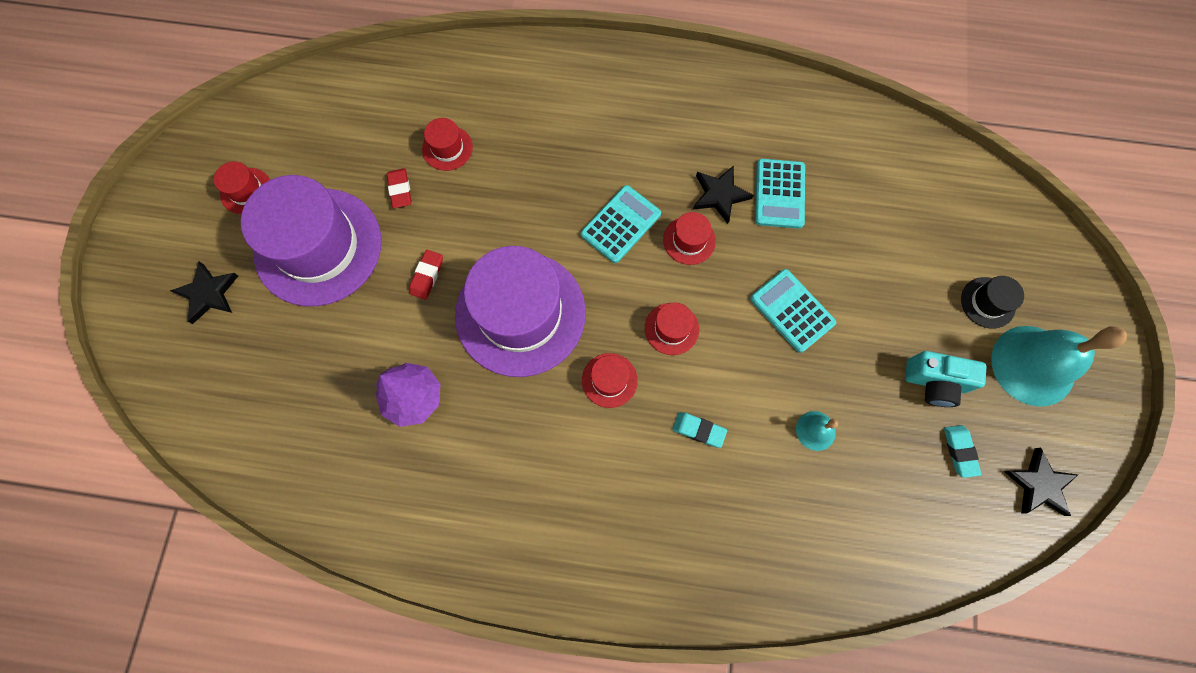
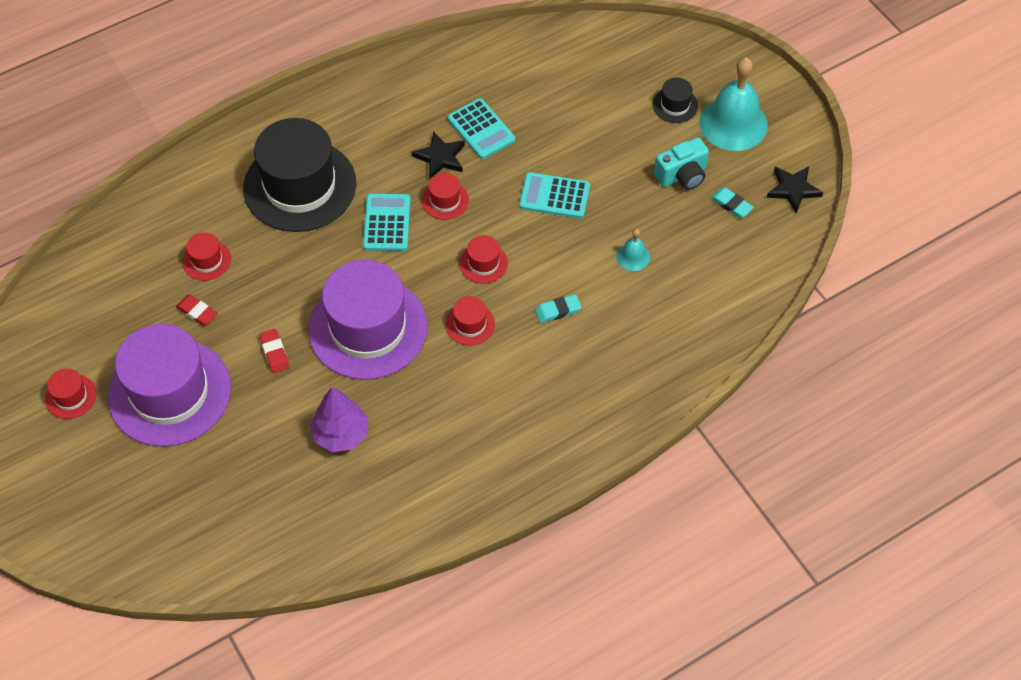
camera: 40 degrees left, 15 degrees down
(208, 293) = (112, 483): black star -> none
(578, 134) = (300, 186): none -> black hat

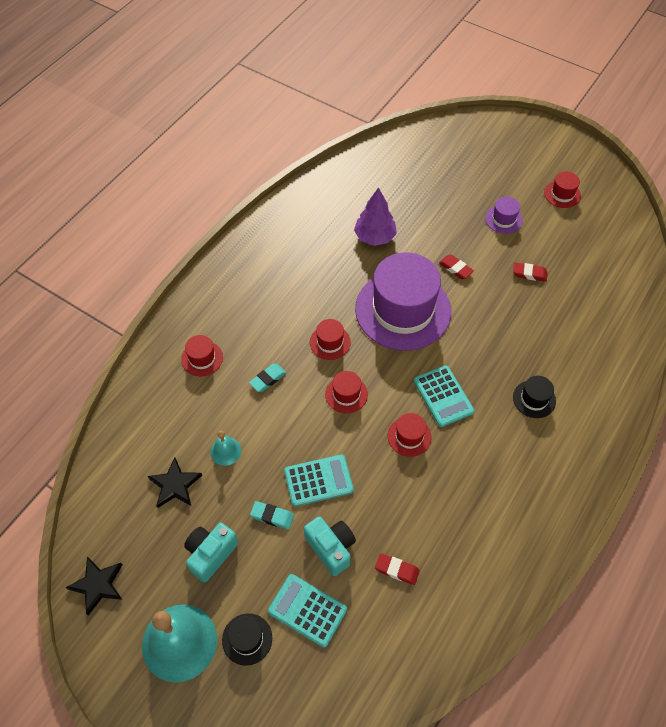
camera: 155 degrees right, 0 degrees up
(170, 392) = (503, 219): purple hat -> purple hat, size x0.42
(207, 260) = (554, 311): red hat -> red hat (202, 358)
(300, 186) = (534, 399): black hat -> black hat, size x0.42
(440, 157) = (438, 476): black star -> black star (175, 485)
(481, 129) = (419, 522): turquoise calculator -> turquoise calculator (307, 610)
(523, 104) = (397, 570): none -> red eraser
(571, 140) = (331, 548): none -> turquoise camera
(731, 205) = (154, 541): turquoise eraser -> turquoise eraser (272, 516)

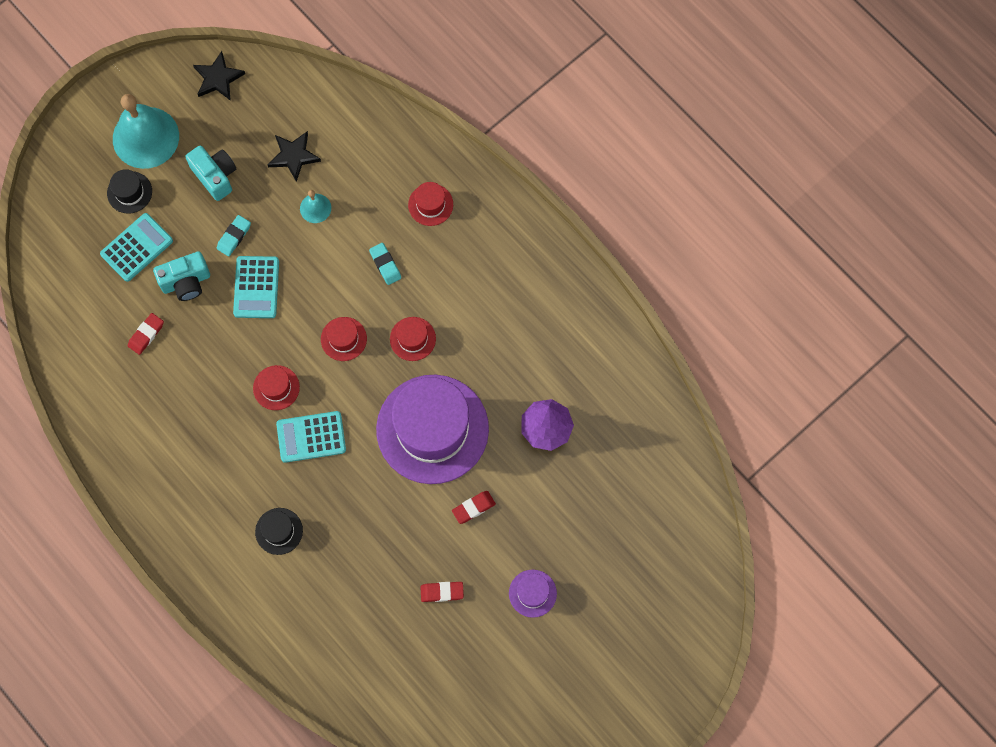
camera: 105 degrees right, 15 degrees up
(529, 274) = (442, 592): red eraser -> red eraser turned 60 degrees clockwise
(562, 194) = (554, 685): red hat -> none

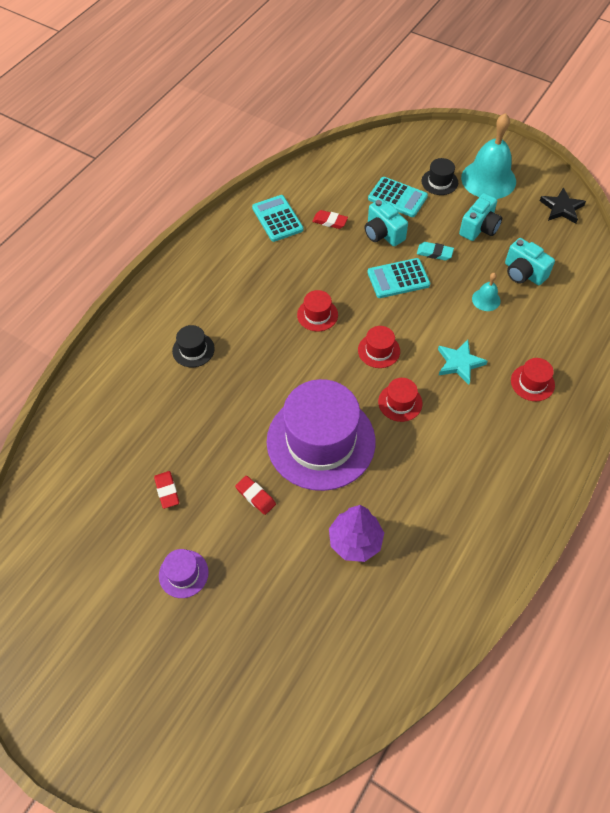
camera: 75 degrees right, 15 degrees down
(293, 156) = (523, 273): black star -> turquoise camera
(311, 437) = (282, 350): turquoise calculator -> turquoise calculator (277, 219)
(385, 265) = (459, 363): turquoise eraser -> turquoise star

